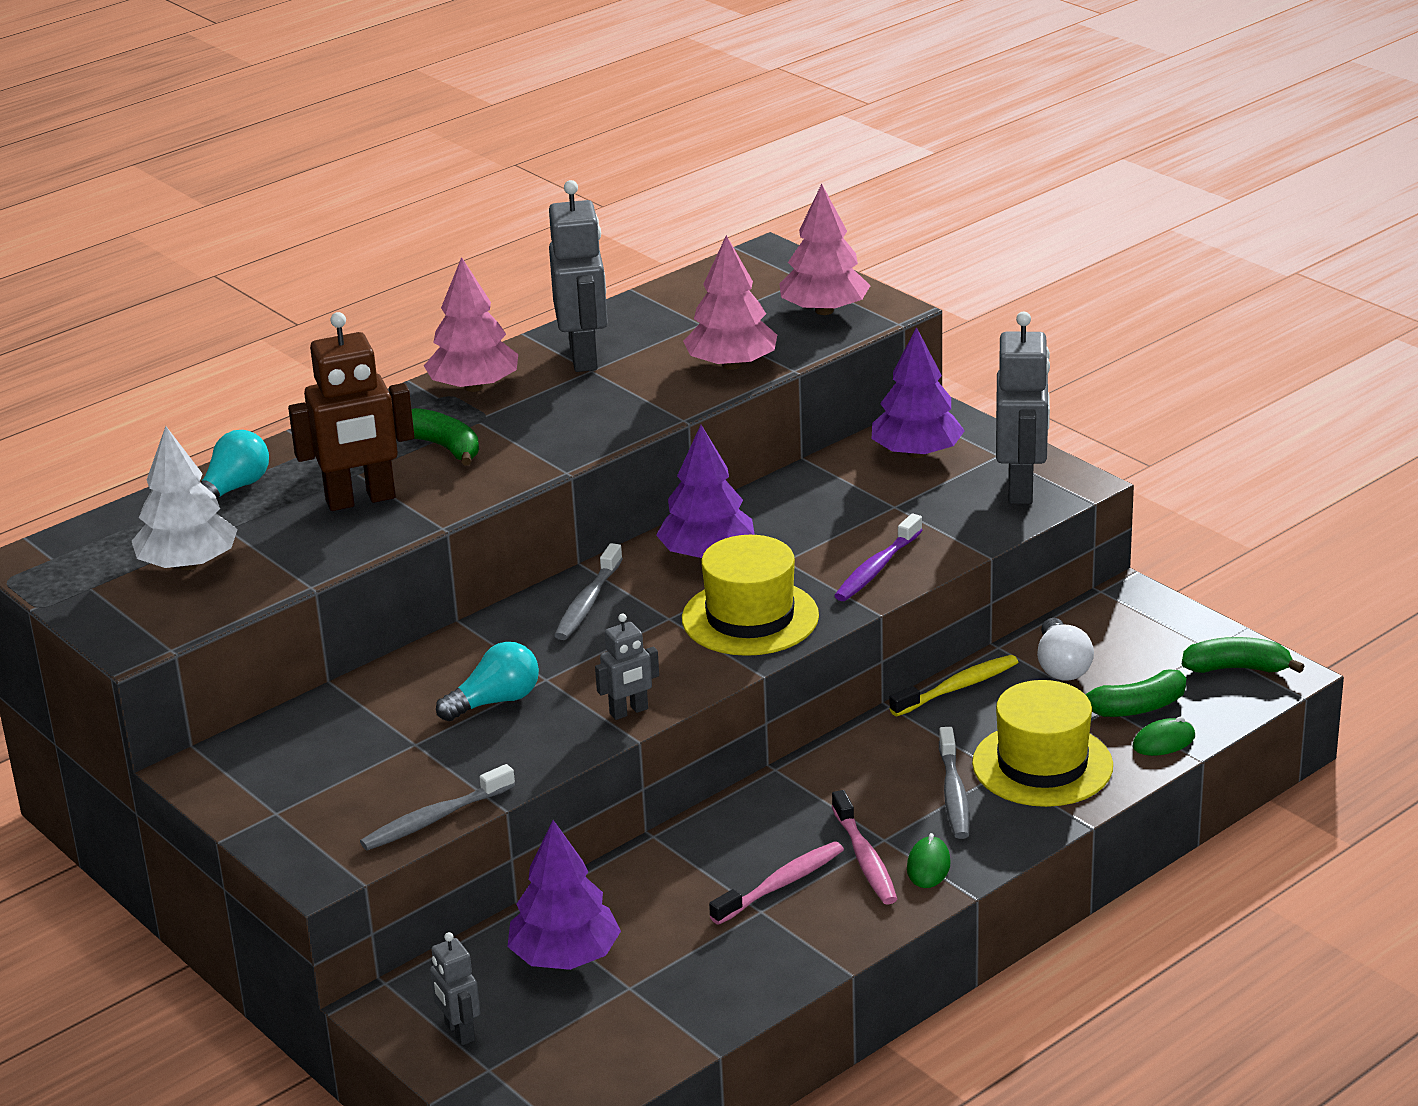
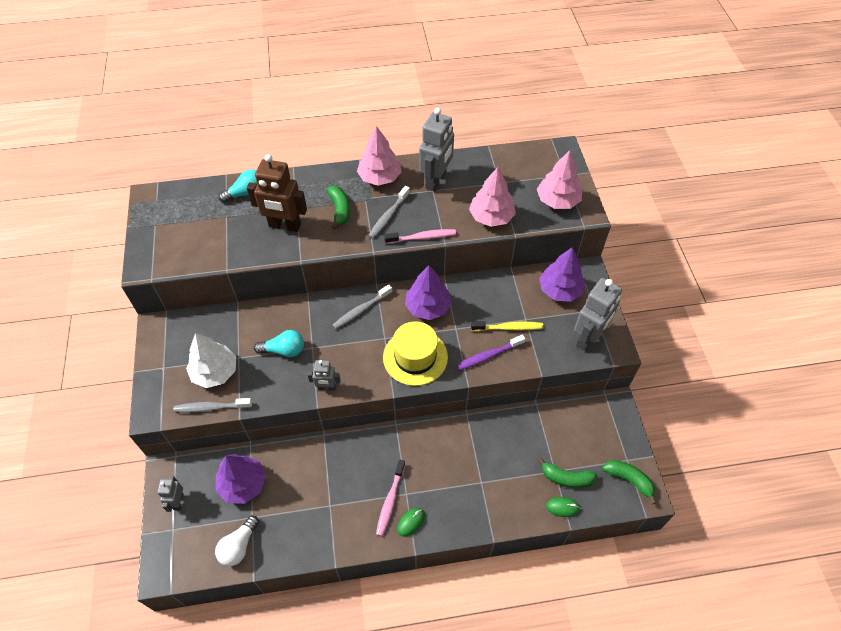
camera: 30 degrees right, 25 degrees up
(188, 564) = (196, 230): white tree -> white tree (215, 372)
(781, 884) = (348, 495): pink toothbrush -> pink toothbrush (422, 237)
(954, 794) = (453, 484): grey toothbrush -> grey toothbrush (388, 216)
(958, 687) = (501, 419): yellow toothbrush -> yellow toothbrush (509, 328)
(1042, 765) = (501, 489): yellow hat -> none
(1061, 666) = (554, 432): white light bulb -> white light bulb (239, 546)

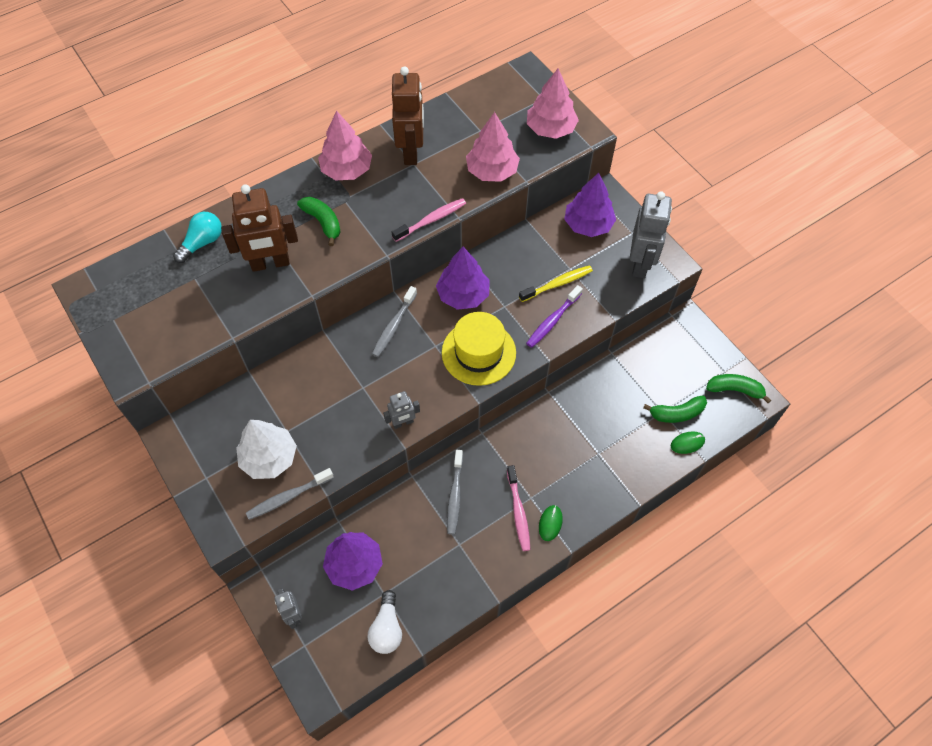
camera: 25 degrees left, 5 degrees up
(284, 350) = (333, 403): turquoise light bulb -> none
(388, 216) = (381, 210): grey toothbrush -> grey toothbrush (455, 496)
(436, 181) = (411, 152): grey robot -> brown robot

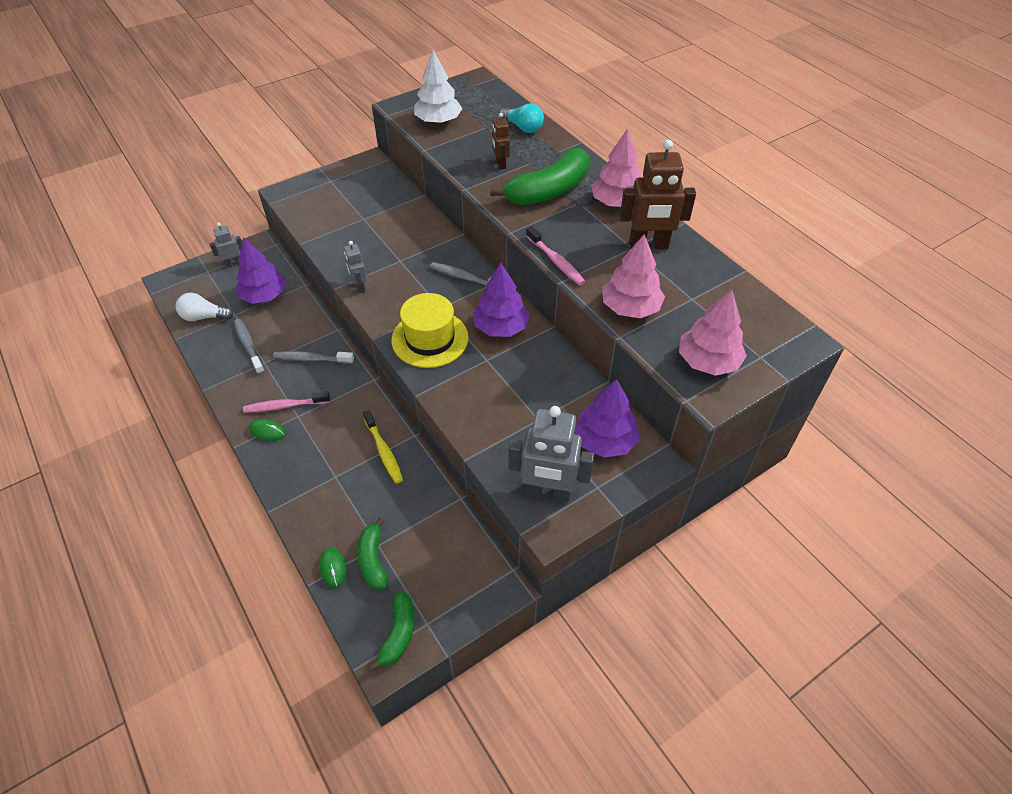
camera: 90 degrees right, 10 degrees down
(269, 458) = (341, 211): white tree -> white tree (438, 121)
(270, 263) = (500, 164): brown robot -> brown robot, size x0.53
(288, 497) = (303, 223): grey toothbrush -> grey toothbrush (248, 345)
(323, 222) = (549, 191): green banana -> green banana, size x1.79
(552, 321) = (466, 400): purple toothbrush -> none
(557, 284) = (515, 407): yellow toothbrush -> yellow toothbrush (384, 451)

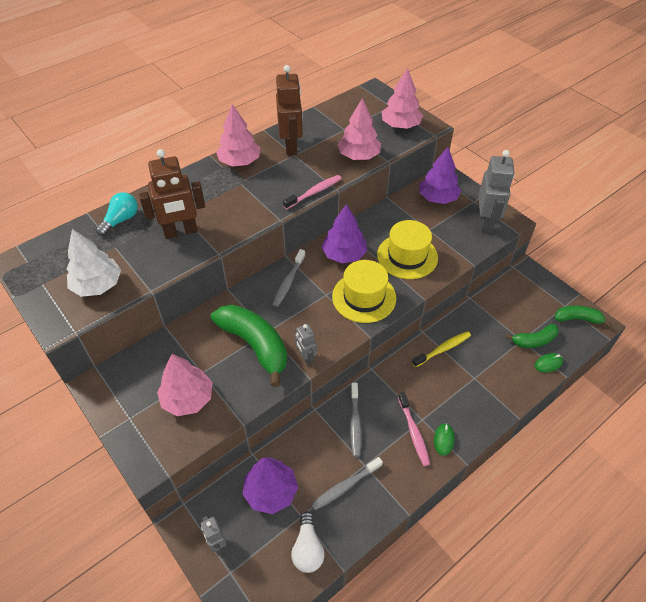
camera: 95 degrees left, 0 degrees up
(338, 211) = (187, 398): none -> pink tree
(359, 287) = (306, 358): grey robot -> grey robot turned 90 degrees clockwise
(490, 388) = (407, 256): none -> yellow hat
(500, 164) = (181, 232): brown robot -> brown robot, size x1.90
(549, 191) = (223, 199): green banana -> green banana (255, 345)

